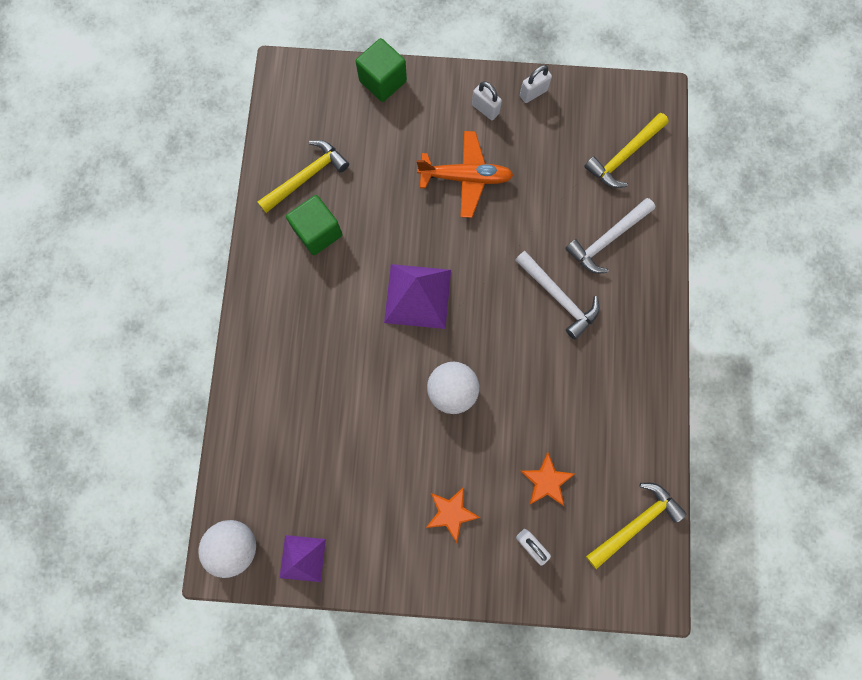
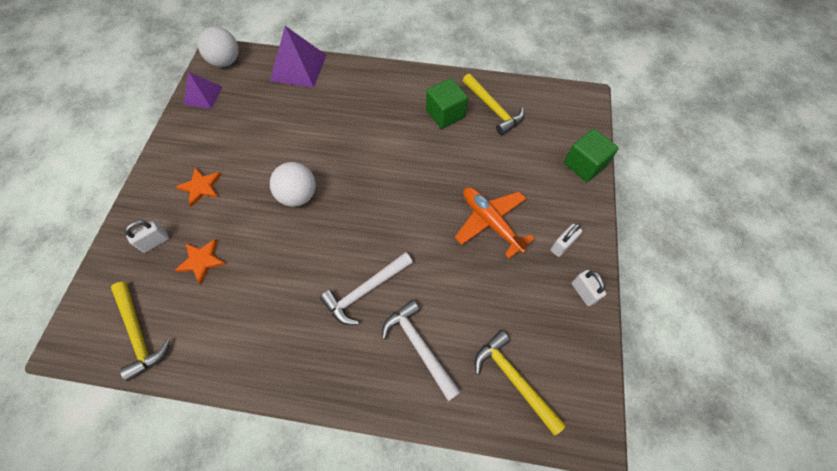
camera: 95 degrees right, 15 degrees down
(418, 296) = (383, 177): purple pyramid -> purple pyramid (298, 67)
(466, 178) = (490, 222): orange plane -> orange plane turned 135 degrees clockwise

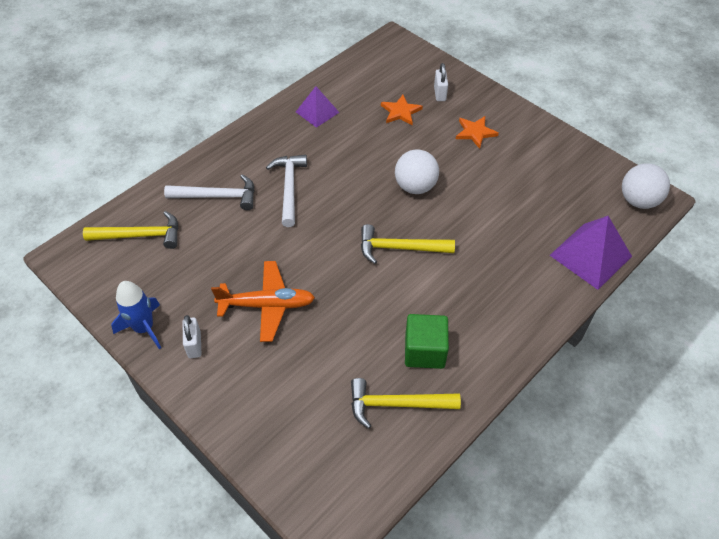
camera: 125 degrees right, 10 degrees down
(139, 333) = (369, 68): yellow hammer -> yellow hammer (399, 248)
(203, 95) = (594, 168): purple pyramid -> purple pyramid (317, 112)
(583, 292) = (144, 328): white padlock -> blue rocket
(584, 165) = (250, 439): green cube -> none

